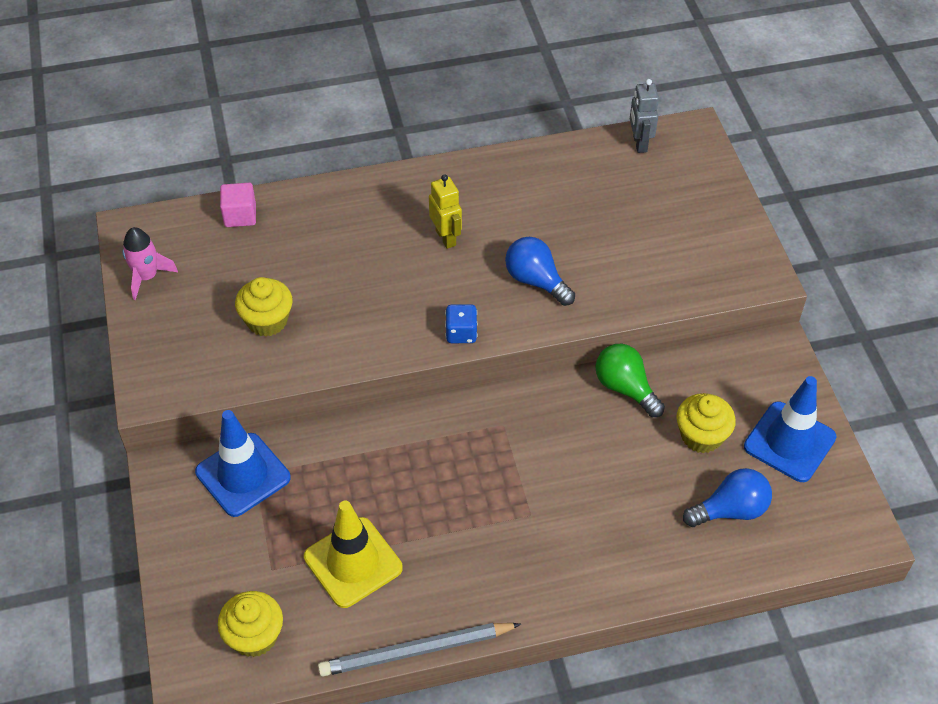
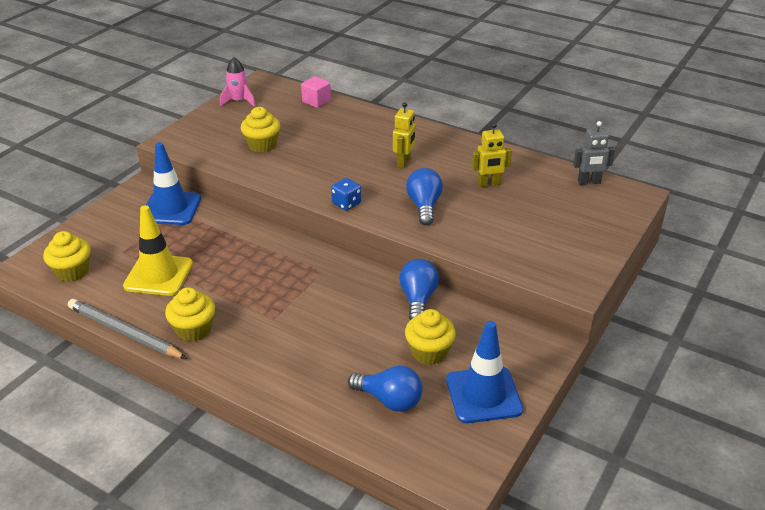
camera: 45 degrees right, 15 degrees down
(477, 590) = (194, 330): none -> yellow cupcake
(558, 209) = (489, 184): none -> yellow robot
(625, 388) = (418, 299): green light bulb -> blue light bulb
(639, 143) = (589, 182): grey robot -> grey robot turned 135 degrees counterclockwise

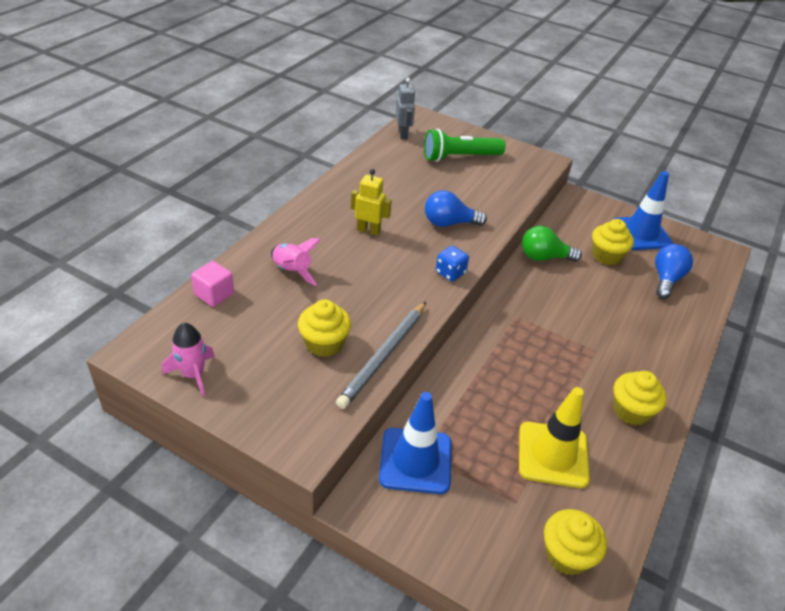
camera: 95 degrees left, 5 degrees up
(124, 332) = (655, 473): grey pencil -> grey pencil (384, 356)
(344, 129) = (292, 271): none -> pink rocket
(418, 299) = (544, 257): blue light bulb -> green light bulb
(489, 184) = (408, 183): yellow robot -> none
(555, 219) = (460, 157): none -> green flashlight

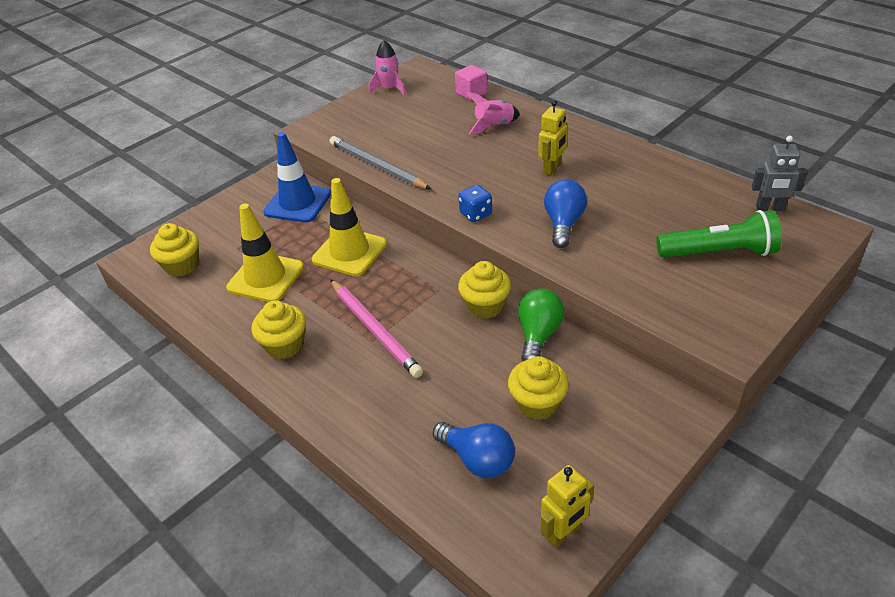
camera: 110 degrees right, 0 degrees up
(324, 343) = (401, 139): yellow cupcake -> yellow cupcake (485, 306)
(460, 157) = (719, 252): green flashlight -> green flashlight turned 90 degrees clockwise
(489, 389) = (349, 252): none -> yellow traffic cone
(582, 350) = (375, 329): none -> pink pencil
(641, 233) = (591, 468): blue traffic cone -> none
(690, 243) = (563, 534): none -> yellow robot

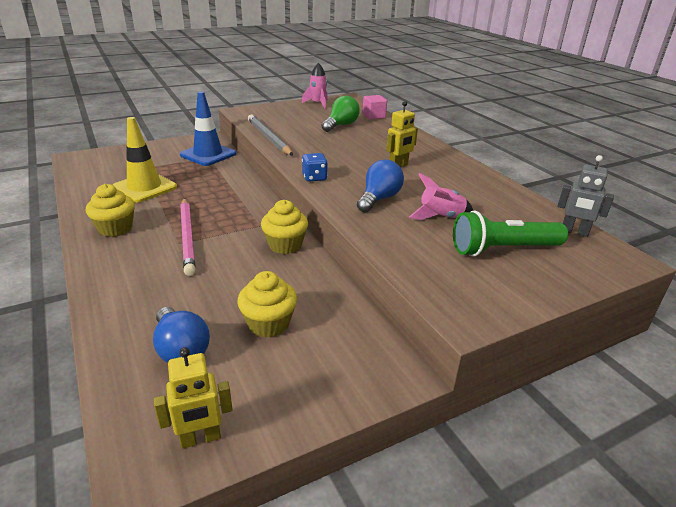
camera: 15 degrees right, 10 degrees down
(182, 265) = (99, 168): yellow cupcake -> none
(349, 252) = (216, 188): yellow traffic cone -> none
(494, 126) = (374, 135): pink rocket -> pink rocket (440, 217)
(538, 335) = (311, 276): green light bulb -> green light bulb (341, 125)
(719, 252) = (503, 249): green flashlight -> green flashlight turned 150 degrees clockwise

